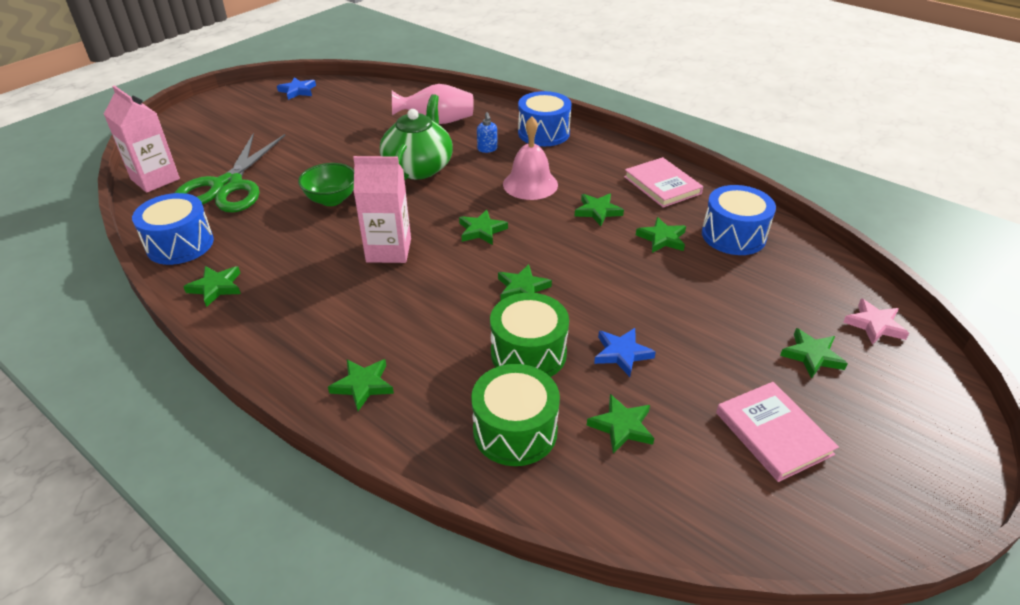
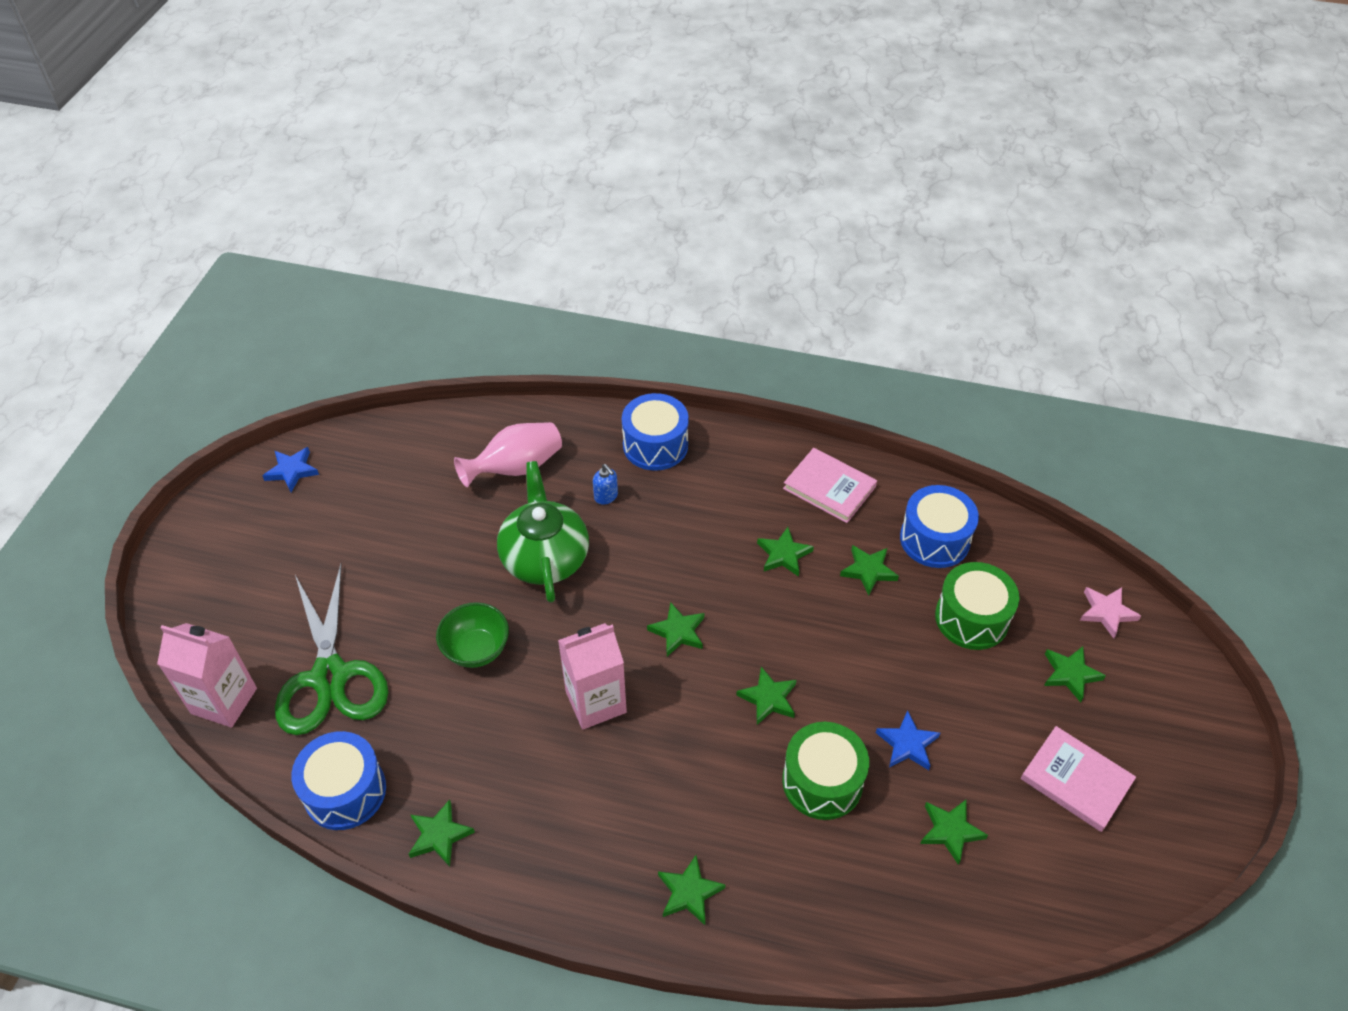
camera: 25 degrees left, 10 degrees up
(515, 431) = (862, 879): green drum -> green drum (971, 618)
(530, 184) = (688, 538): pink bell -> none

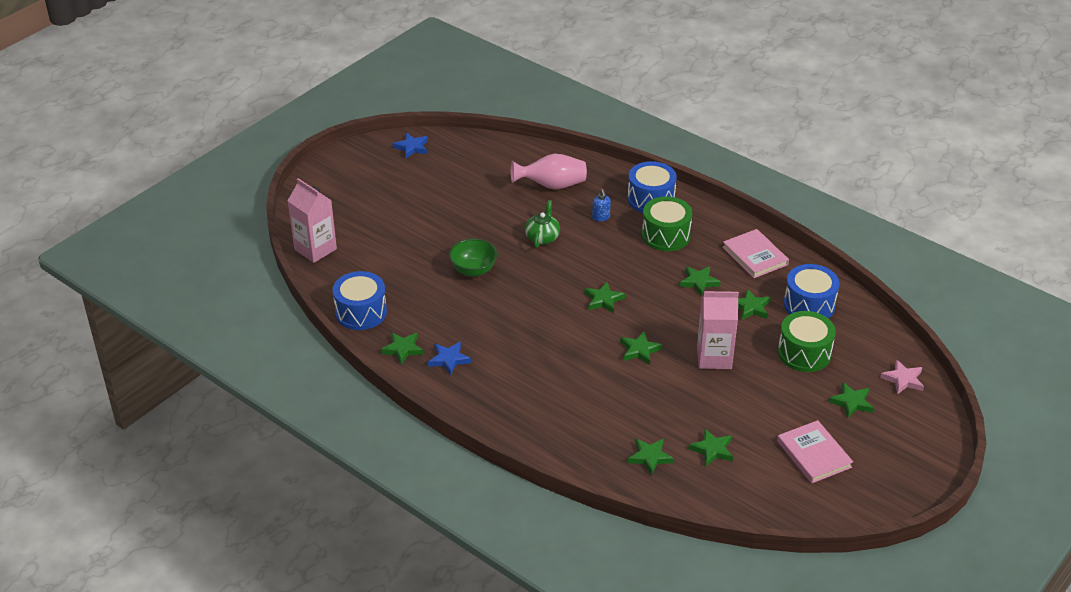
camera: 25 degrees right, 10 degrees down
(329, 677) = (380, 256): green scissors -> none
(545, 557) = (542, 237): green teapot -> green teapot, size x0.57
(596, 702) = (530, 318): pink carton -> pink carton (714, 357)
(689, 892) = (531, 423): green star -> green star (650, 457)
(822, 781) = (646, 400): green drum -> green drum (666, 235)
(907, 744) = (714, 400): blue star -> blue star (449, 359)

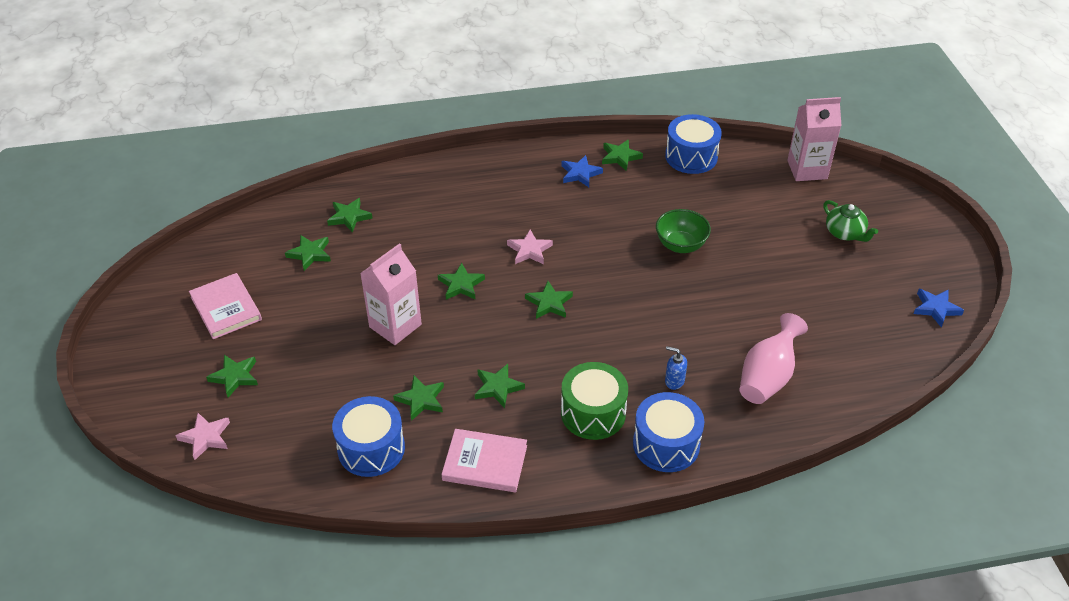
camera: 130 degrees right, 5 degrees up
(542, 237) = (684, 317): green teapot -> green teapot (845, 233)
(565, 337) = (529, 250): none -> pink star
(804, 353) = (323, 392): green drum -> none
(814, 454) = (226, 308): pink book -> pink book turned 45 degrees clockwise

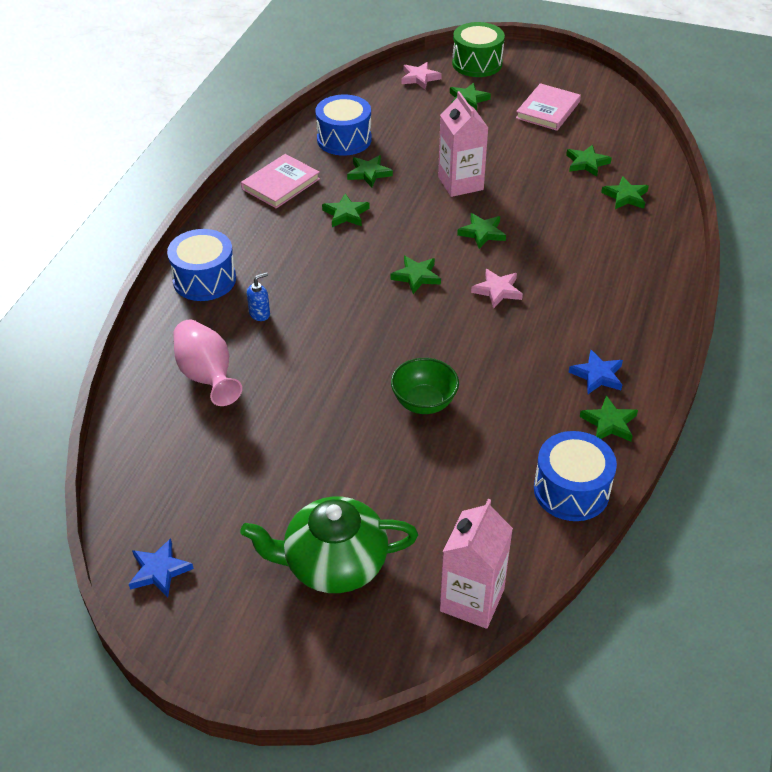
camera: 120 degrees right, 0 degrees up
(226, 308) = (548, 110): pink book -> pink book turned 60 degrees counterclockwise
(593, 413) = (273, 253): green drum -> green drum (477, 63)
(845, 233) = (333, 563): green teapot -> green teapot, size x1.76

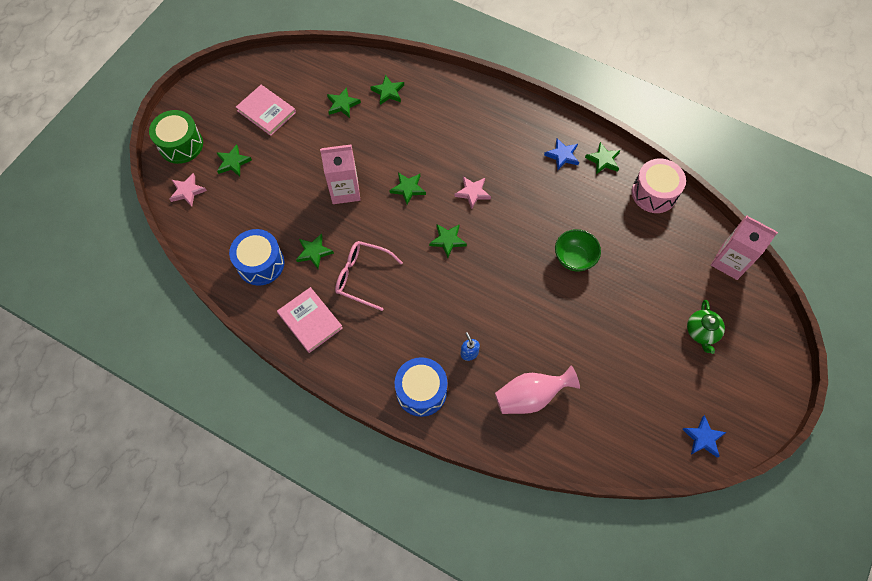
camera: 80 degrees left, 20 degrees up
(333, 563) = (701, 332): green teapot -> green teapot, size x0.57
(346, 214) = (363, 277): green star -> pink glasses
(571, 490) = (654, 193): blue drum -> pink drum

